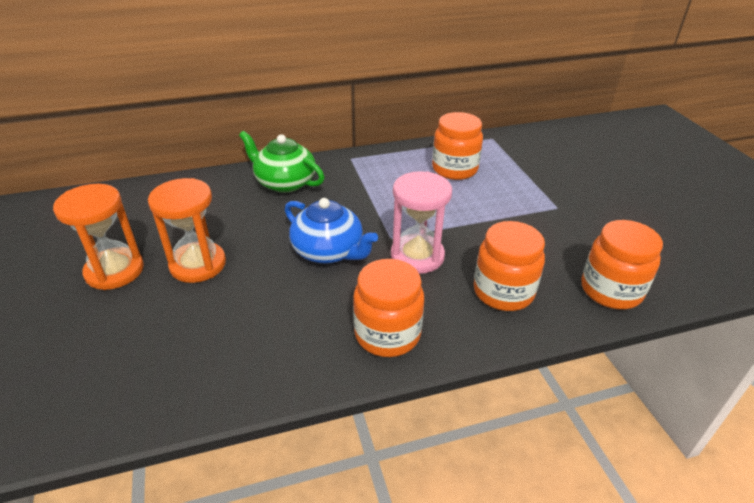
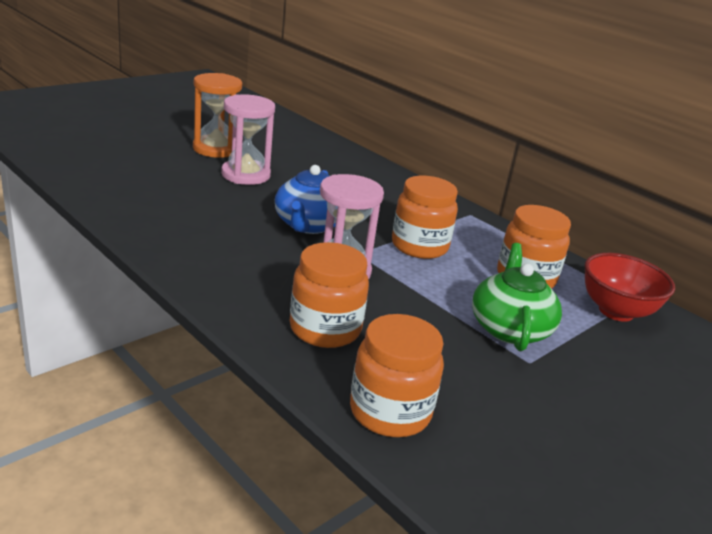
camera: 60 degrees right, 10 degrees down
(198, 264) = (246, 175): orange hourglass -> pink hourglass
(284, 182) = (390, 189): green teapot -> green teapot (509, 328)
(387, 334) = (218, 268): orange jar -> orange jar (419, 246)
(505, 150) = (616, 311): none -> red bowl

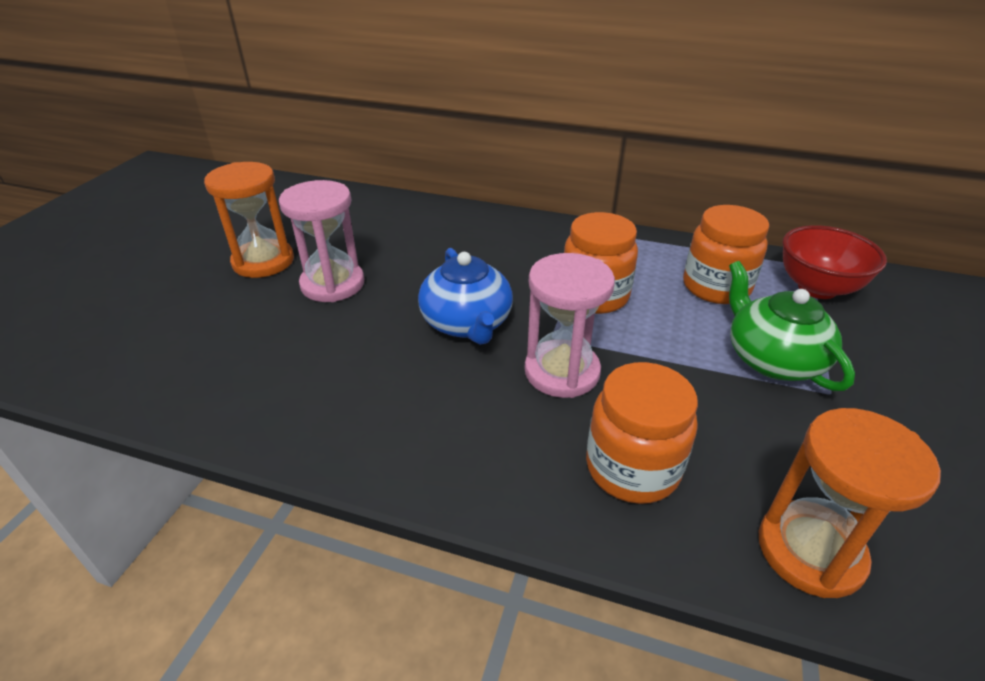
camera: 25 degrees left, 10 degrees up
(390, 412) = (810, 551): orange jar -> orange hourglass

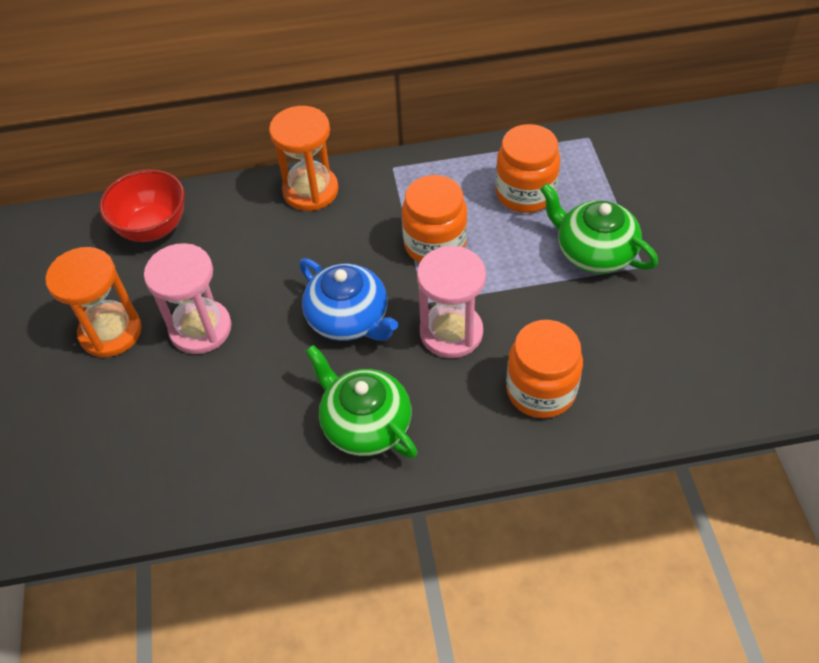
camera: 25 degrees left, 15 degrees up
(410, 417) = (365, 424): none -> green teapot
(810, 551) = (668, 397): orange hourglass -> orange hourglass (310, 191)
(817, 288) = (601, 162): red bowl -> red bowl (153, 228)

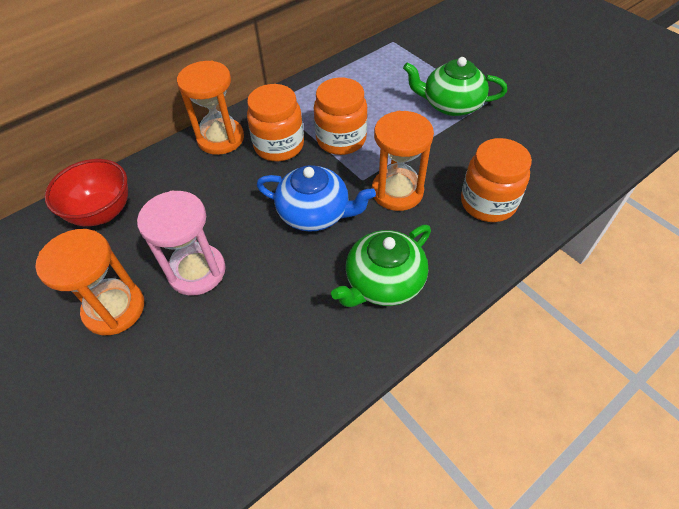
camera: 30 degrees left, 0 degrees up
(365, 424) = (383, 282): green teapot -> green teapot turned 60 degrees counterclockwise
(451, 332) = (397, 191): pink hourglass -> orange hourglass
(525, 193) = (378, 86): orange jar -> orange jar (279, 146)

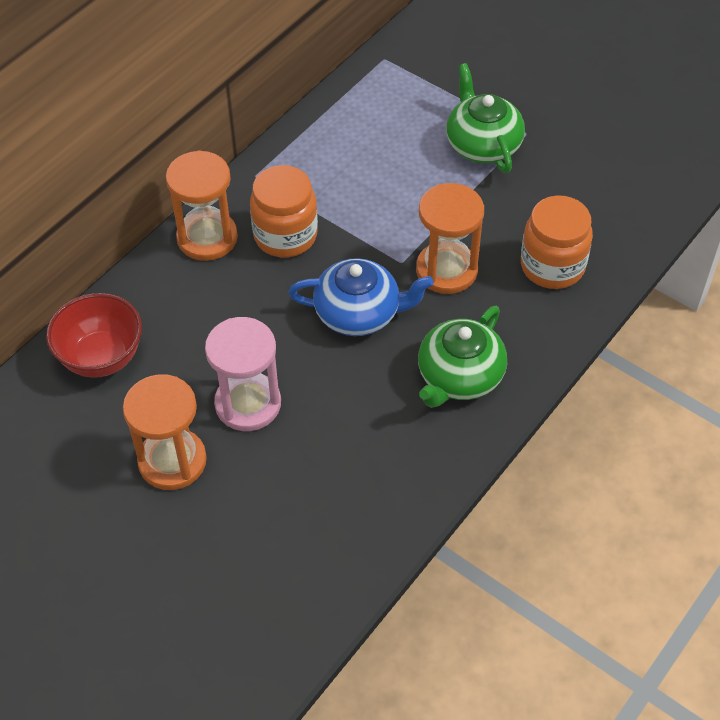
camera: 15 degrees left, 0 degrees up
(341, 139) = (360, 214): orange jar -> none
(451, 105) = (482, 144): green teapot -> green teapot turned 75 degrees clockwise

